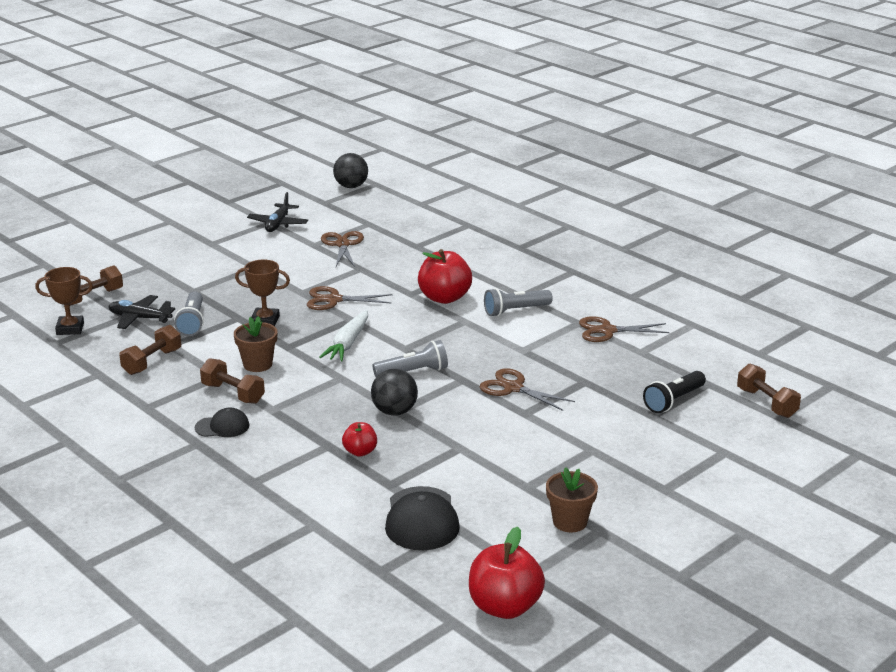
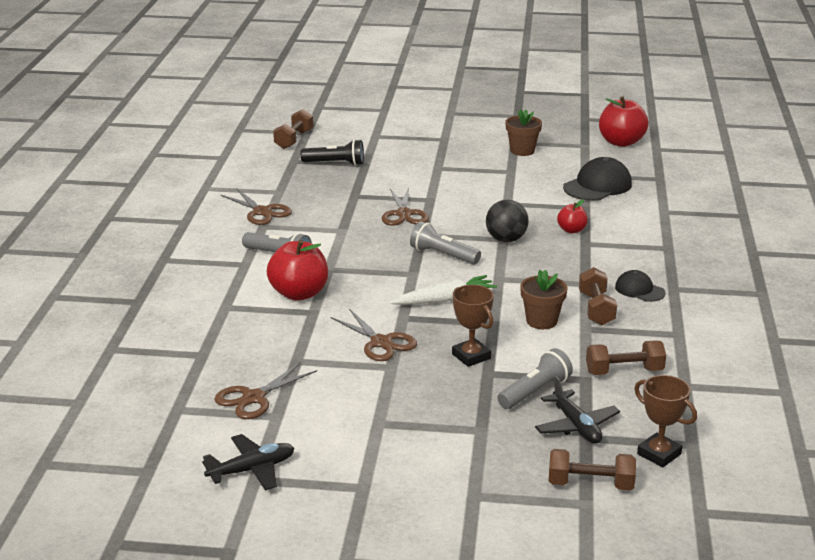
camera: 130 degrees left, 0 degrees up
(351, 186) = (71, 478): black ball -> none

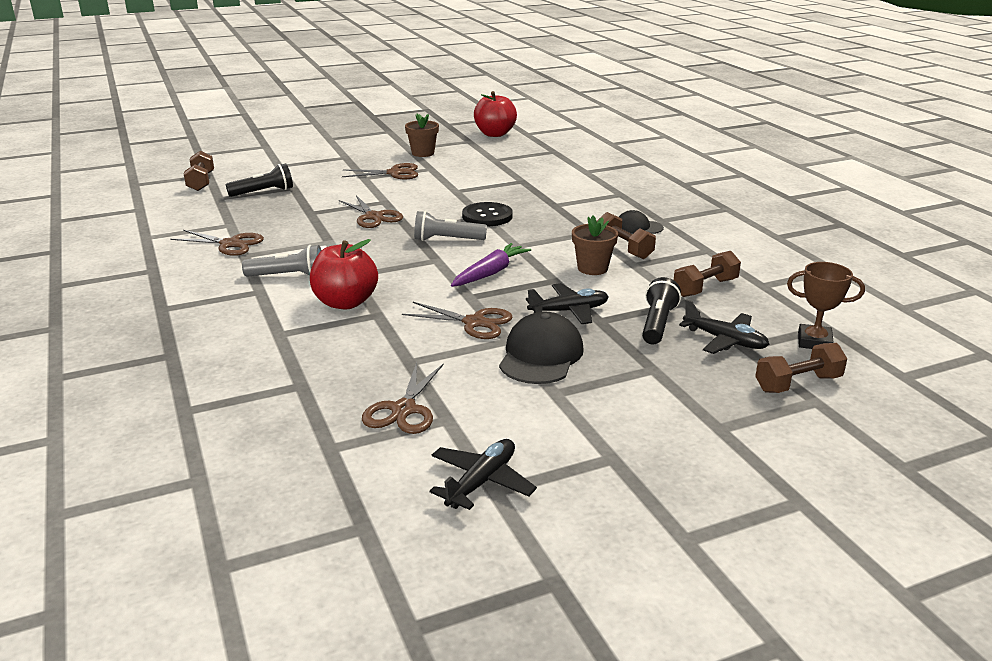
camera: 30 degrees left, 0 degrees up
(445, 300) = (490, 273): white carrot -> purple carrot
(471, 169) = (394, 173): none -> brown scissors
(471, 356) = (569, 311): brown trophy -> black plane
(506, 240) = (487, 216): black ball -> black button
(535, 392) = (658, 324): grey flashlight -> black flashlight
(571, 230) = (532, 198): red apple -> none
(597, 186) = (513, 165): black cap -> black cap (541, 355)

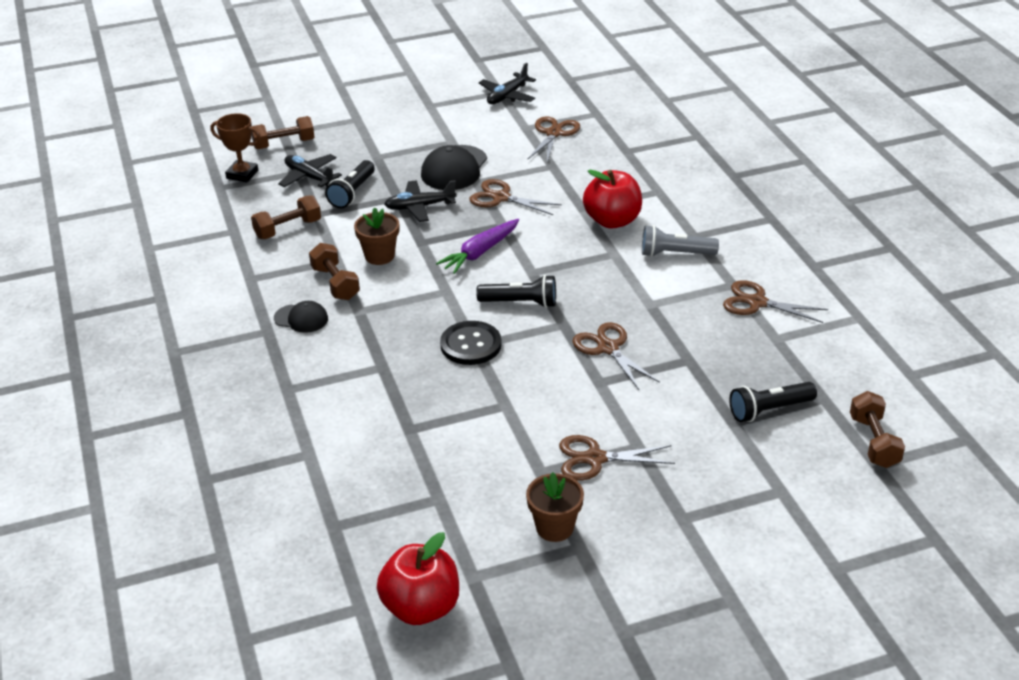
camera: 175 degrees left, 10 degrees up
(447, 240) = (520, 303): grey flashlight -> black flashlight

